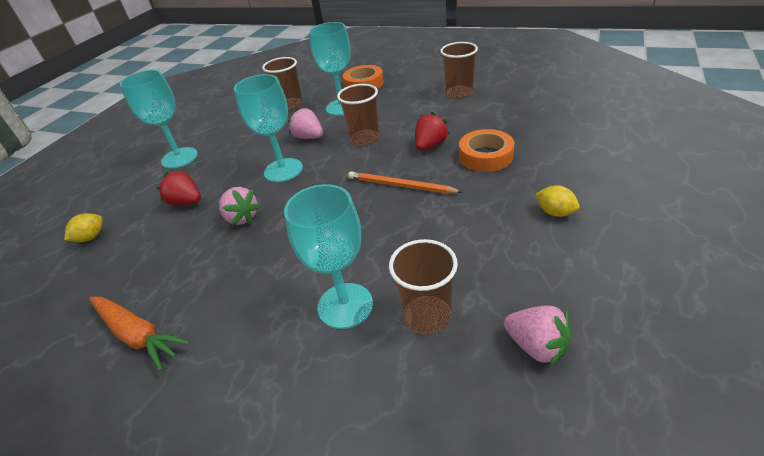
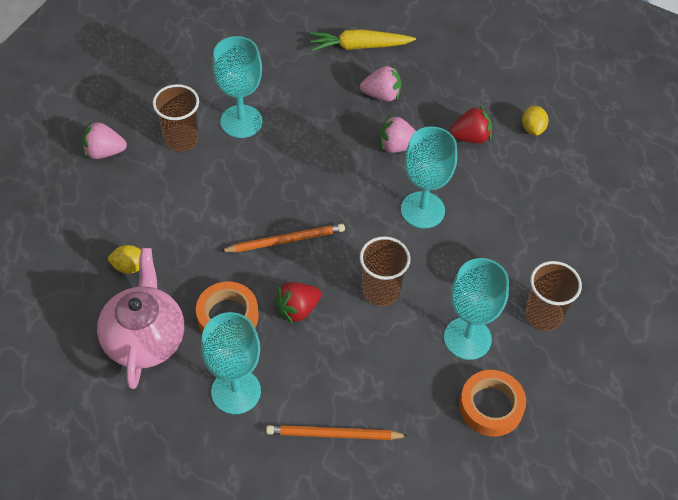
camera: 135 degrees right, 15 degrees up
(91, 237) = (504, 75): yellow lemon -> yellow lemon (532, 128)
(138, 335) = (359, 46): orange carrot -> yellow carrot
(179, 158) = (559, 177): turquoise goblet -> turquoise goblet (236, 391)
(309, 137) = (449, 267): pink strawberry -> pink strawberry (382, 95)
(430, 146) = (297, 309): red strawberry -> red strawberry turned 60 degrees clockwise
(459, 93) = (333, 434): brown cup -> orange pencil
(563, 163) = (145, 338): none -> pink teapot

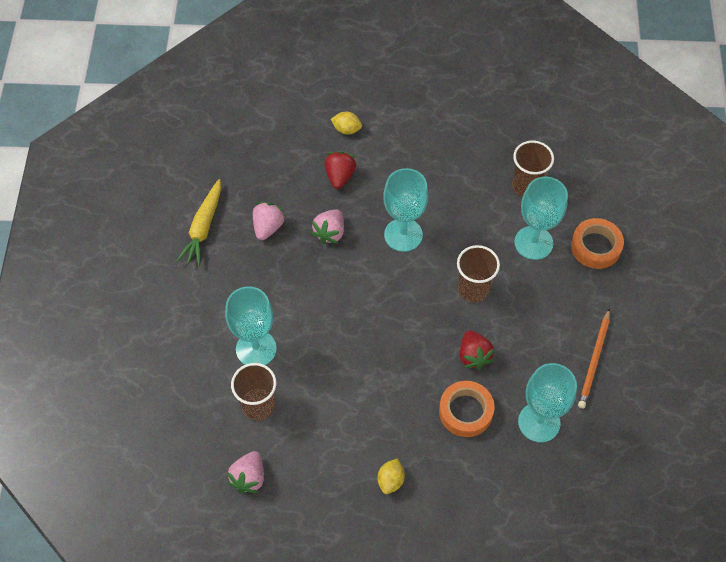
camera: 70 degrees left, 5 degrees up
(145, 338) = (469, 483): pink teapot -> none
(285, 240) = (401, 346): orange pencil -> none

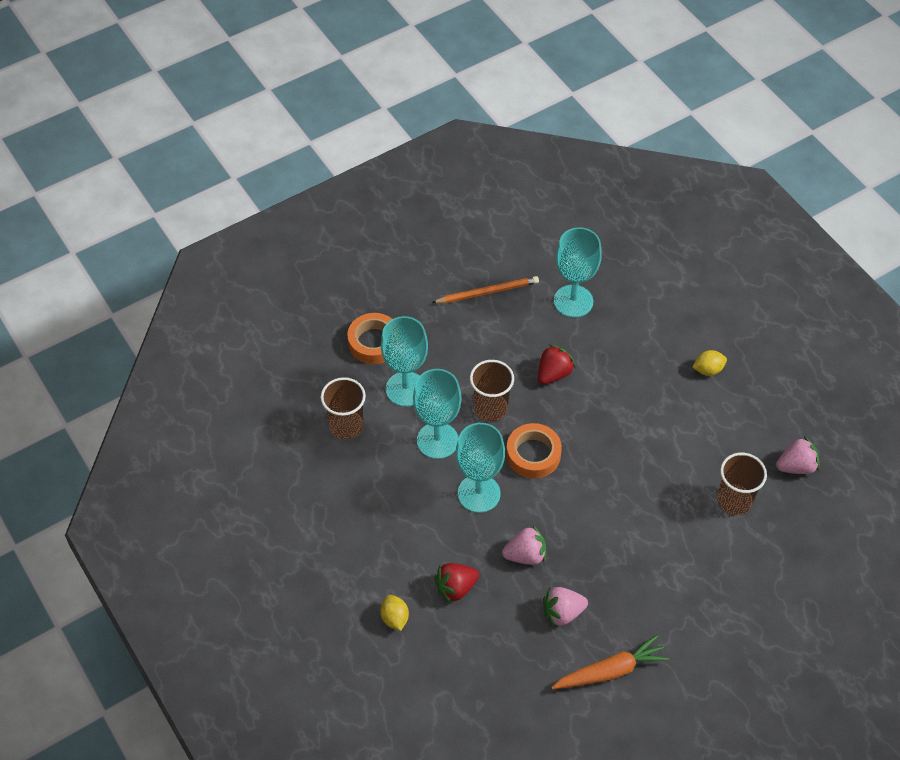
camera: 125 degrees left, 5 degrees down
(203, 228) = (610, 671): yellow carrot -> orange carrot
(256, 349) = (688, 537): turquoise goblet -> turquoise goblet (437, 440)
(465, 411) = (607, 353): orange tape -> orange tape (533, 454)

